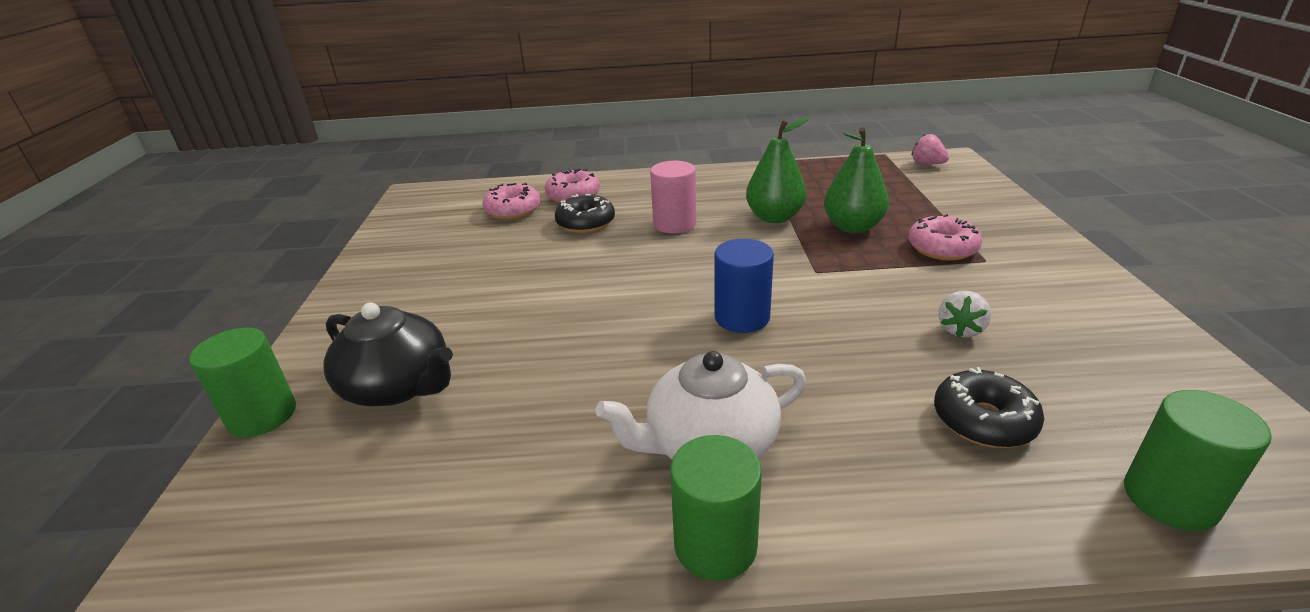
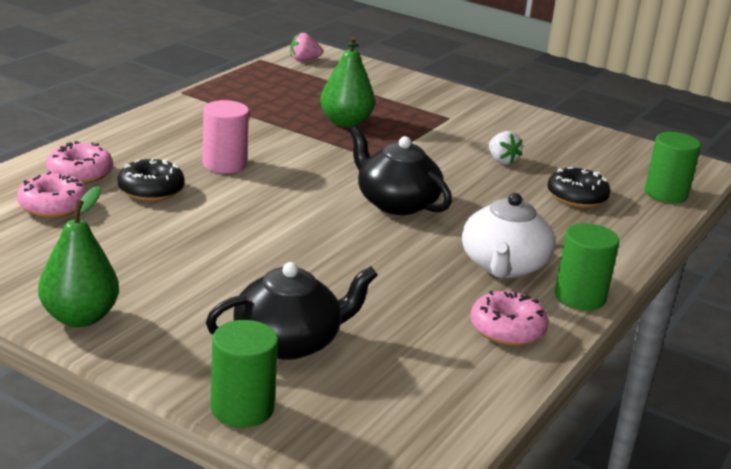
camera: 60 degrees left, 5 degrees down
(742, 317) = (396, 203): blue cylinder -> black teapot
(774, 217) = (284, 133): green pear -> green pear (80, 317)
(942, 248) = (417, 118): pink donut -> pink donut (507, 329)

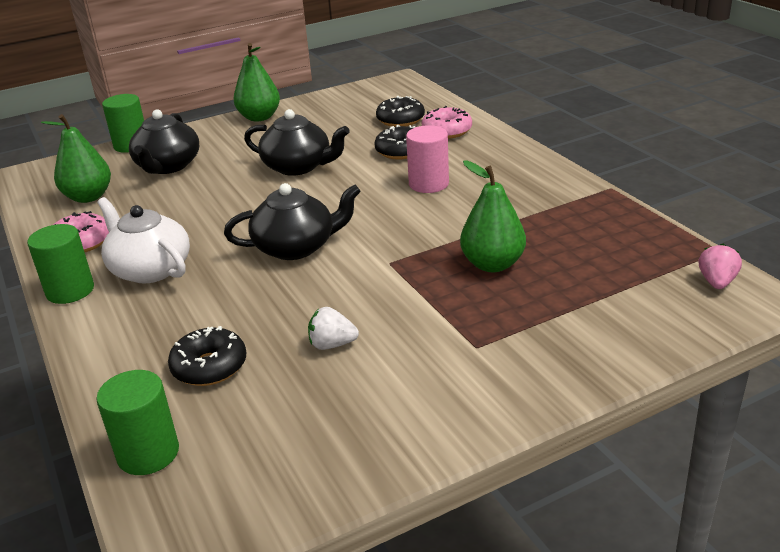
camera: 125 degrees right, 5 degrees up
(53, 206) = (400, 120): pink donut -> black donut
(229, 243) = (298, 167): none -> black teapot
(416, 374) = (88, 197): none -> green pear

